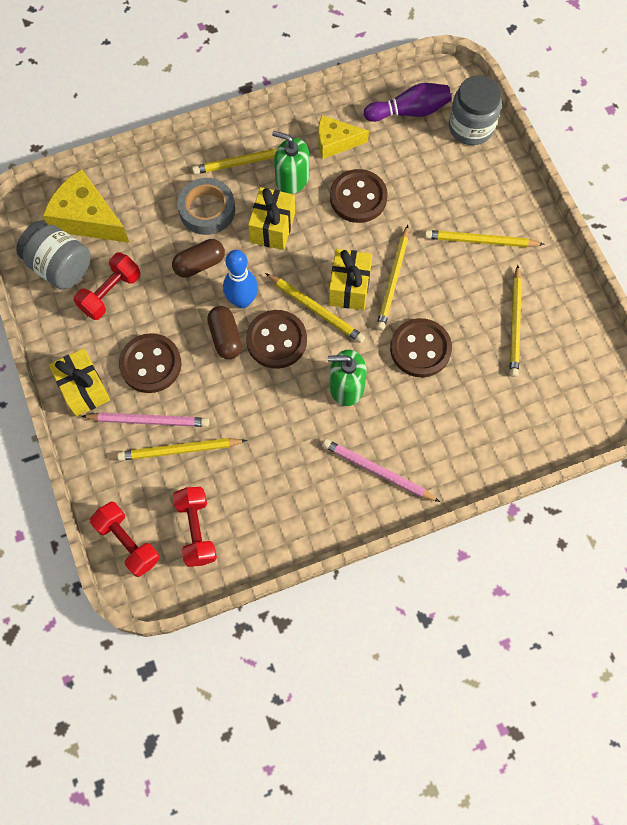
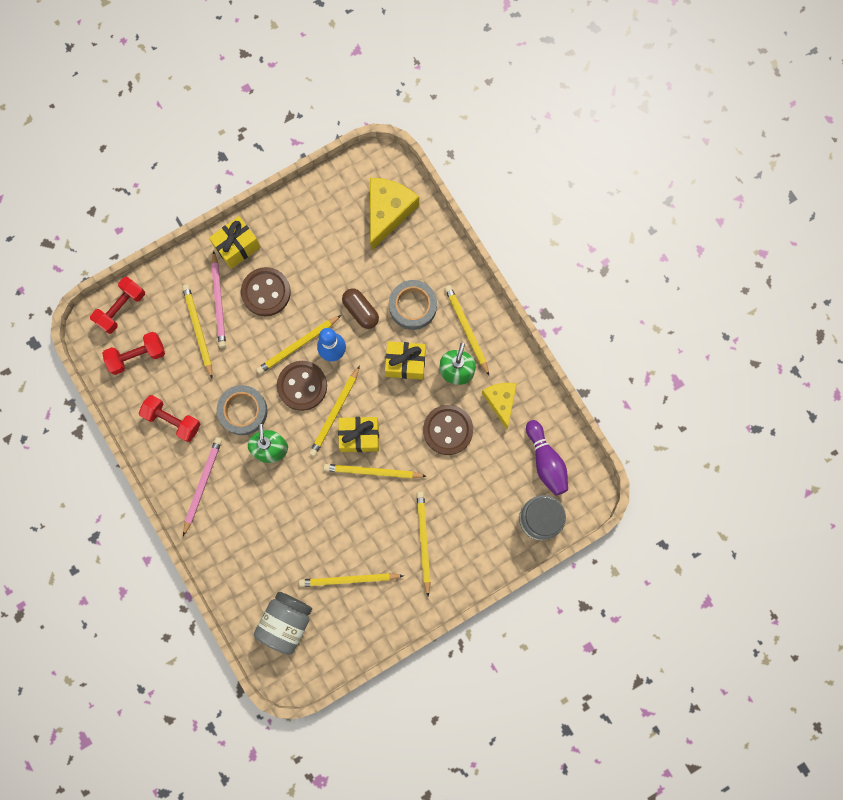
camera: 80 degrees right, 10 degrees up
(60, 267) = (339, 202): grey jar -> grey jar (286, 622)
(110, 293) = (322, 247): red dumbbell -> red dumbbell (172, 420)
(225, 338) = (298, 345): brown capsule -> yellow pencil
(294, 411) = (243, 411): none -> grey tape
(420, 349) = (313, 503): brown button -> none

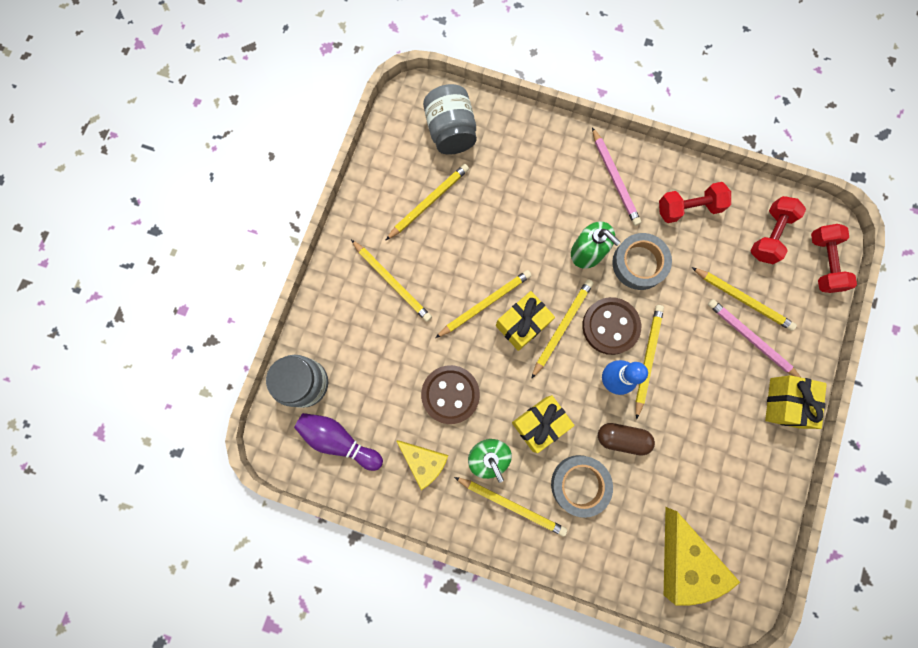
camera: 140 degrees right, 0 degrees up
(266, 292) = (720, 383): brown button -> none
(335, 412) = (562, 327): yellow pencil -> yellow pencil turned 45 degrees clockwise

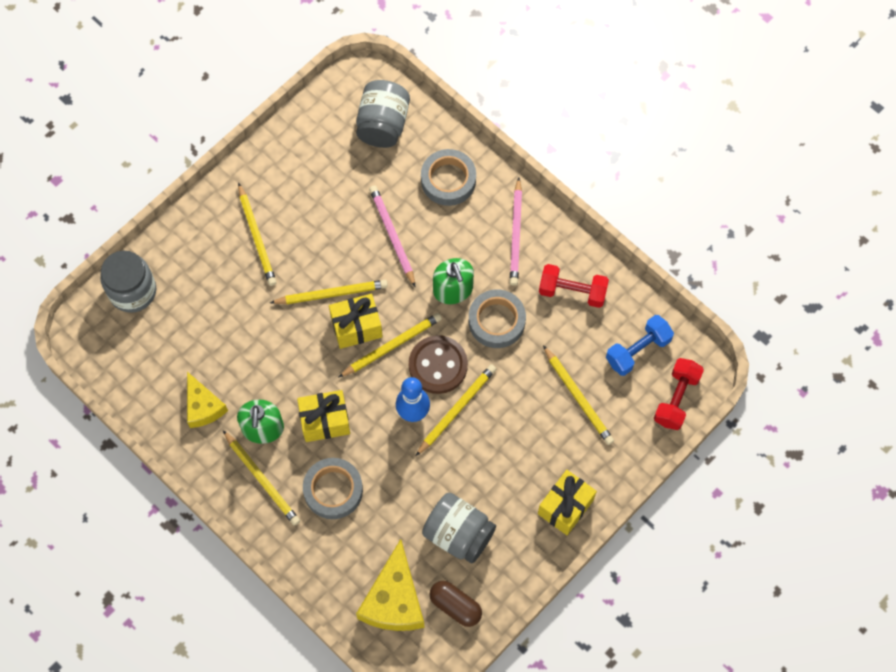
camera: 25 degrees right, 10 degrees down
(339, 440) = (137, 353): purple bowling pin -> none
(428, 202) = (328, 180): yellow pencil -> none
(450, 394) = (257, 359): brown button -> none
(532, 156) = (448, 180): none -> grey tape
(622, 438) = (394, 468): brown capsule -> brown capsule (455, 606)
(708, 472) = (458, 534): none -> grey jar
(751, 339) = (565, 436): pink pencil -> pink pencil (392, 235)
(769, 235) = (637, 350): red dumbbell -> blue dumbbell

